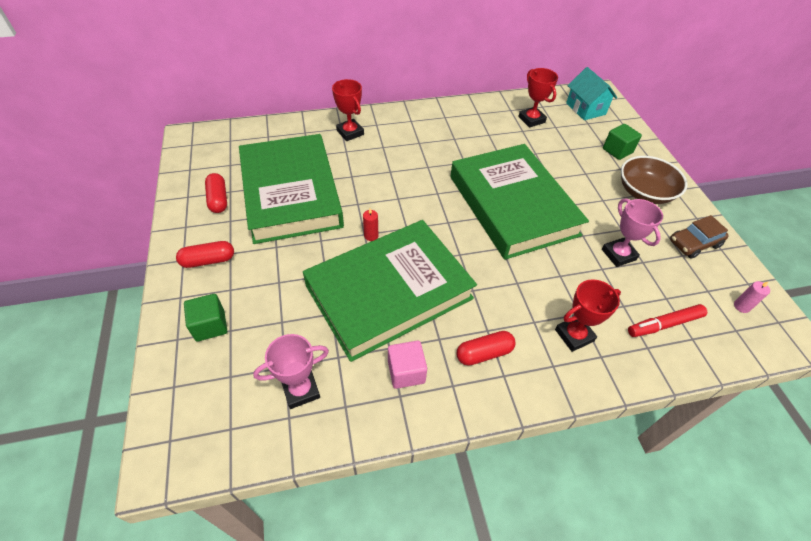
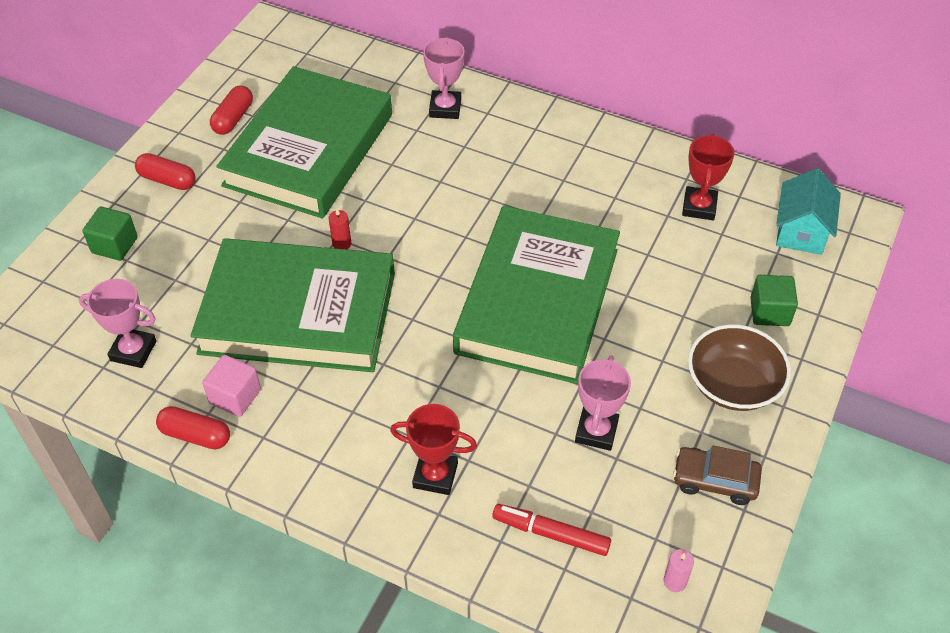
camera: 40 degrees right, 0 degrees up
(350, 132) = (445, 108): red trophy -> pink trophy
(484, 353) = (324, 429): red capsule -> red capsule (195, 435)

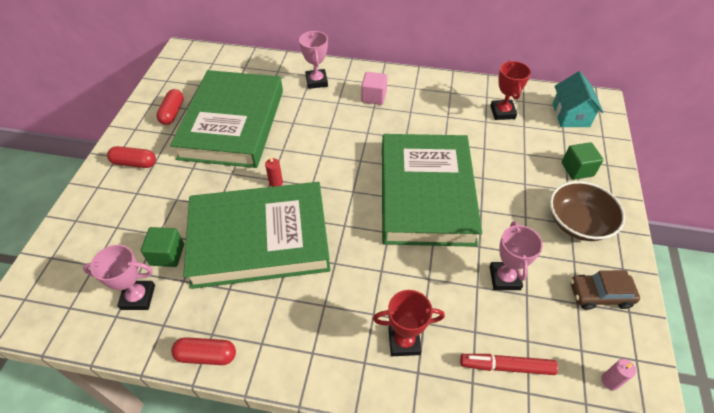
camera: 15 degrees left, 0 degrees up
(114, 245) = (104, 218): green cube -> green cube (167, 254)
(235, 396) = (230, 315): pink cube -> pink cube (374, 97)

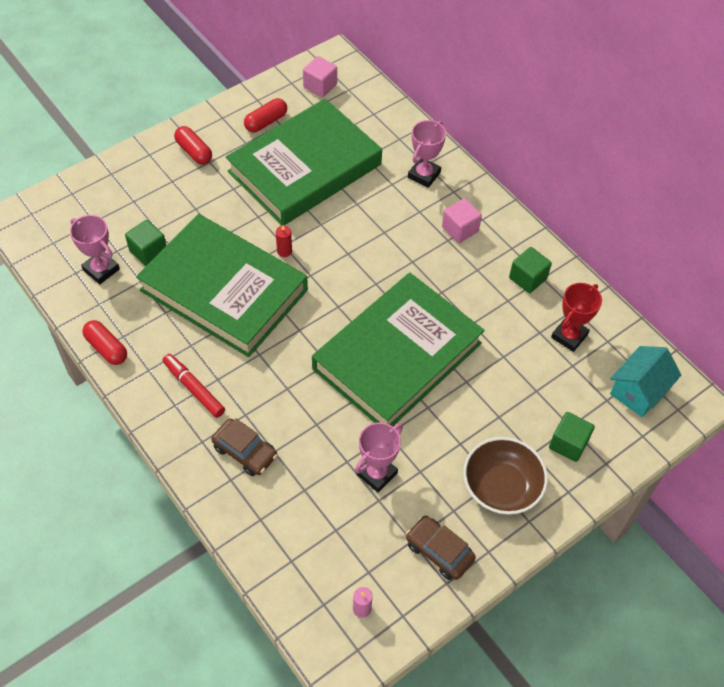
camera: 40 degrees right, 5 degrees up
(189, 71) = (320, 86): none -> pink cube
(404, 341) = (245, 451): red trophy -> brown car
(443, 98) = (527, 278): none -> green cube
(506, 366) = (297, 531): red marker -> red marker (194, 389)

